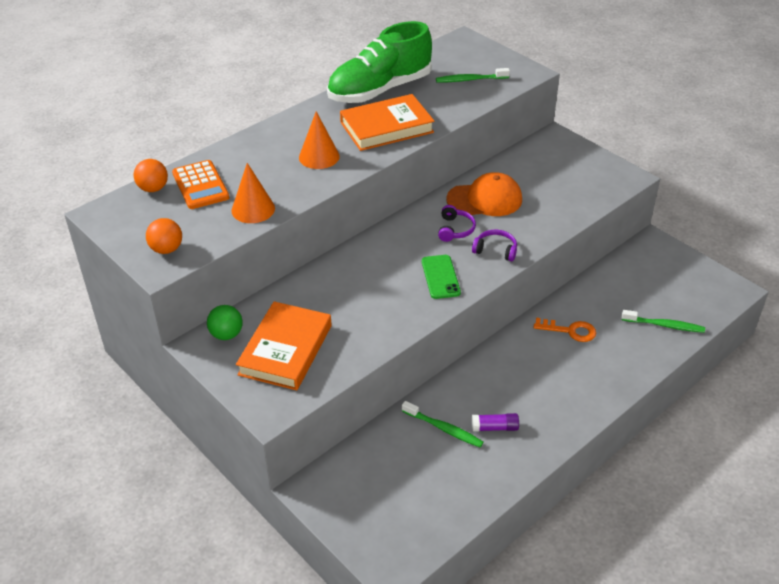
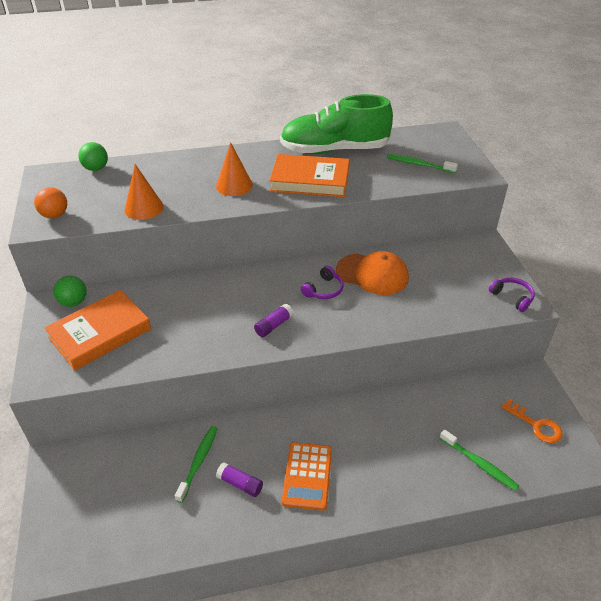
camera: 30 degrees right, 0 degrees up
(153, 188) = (96, 168): orange ball -> green ball
(200, 185) = (128, 177): orange calculator -> orange calculator (307, 476)
(440, 277) = (274, 325): green phone -> purple glue stick
(443, 428) = (198, 462): green toothbrush -> green toothbrush turned 135 degrees counterclockwise
(495, 250) = (342, 321): purple headphones -> purple headphones (512, 297)
(570, 331) = (382, 426): orange key -> orange key (536, 425)

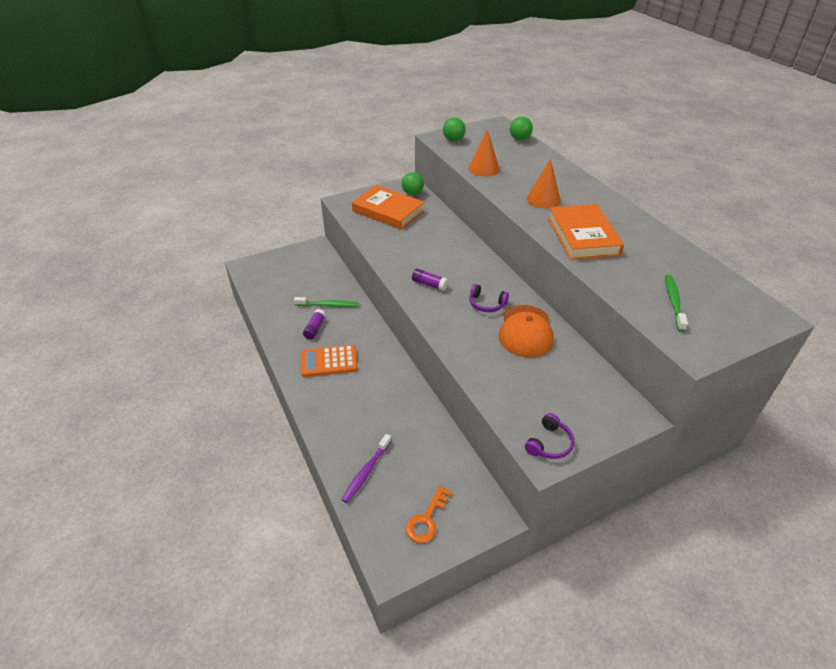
camera: 75 degrees right, 0 degrees up
(55, 215) = (453, 140): orange ball -> green ball
(334, 150) = (650, 242): green shoe -> none
(479, 464) = (366, 472): green toothbrush -> purple toothbrush

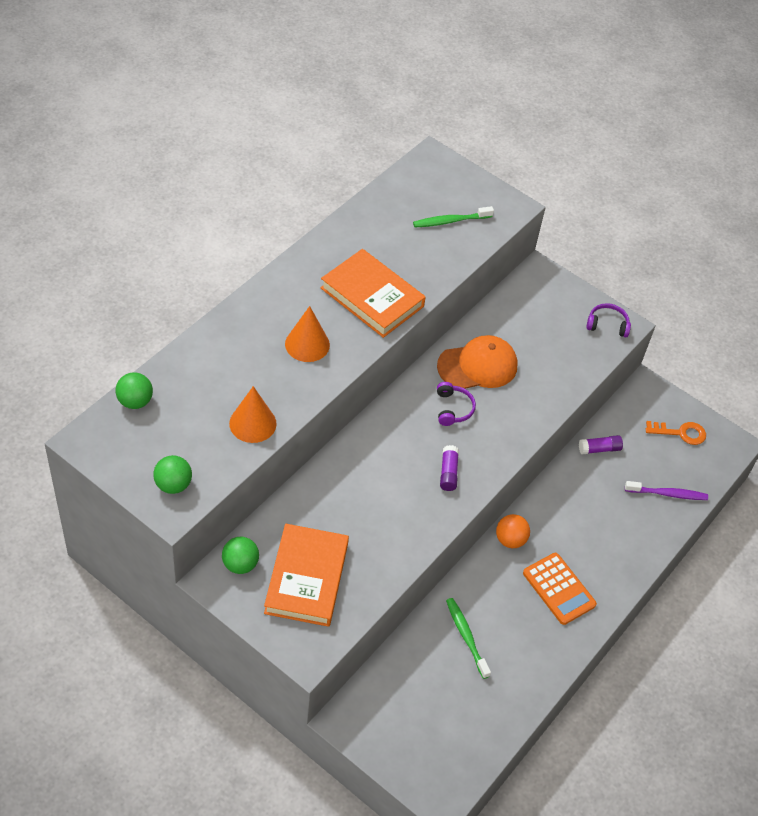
camera: 120 degrees left, 10 degrees up
(315, 328) = (516, 631): purple glue stick -> purple glue stick (599, 449)
(383, 350) = (510, 540): none -> orange ball
(583, 236) = (372, 297): orange book -> orange book turned 75 degrees clockwise

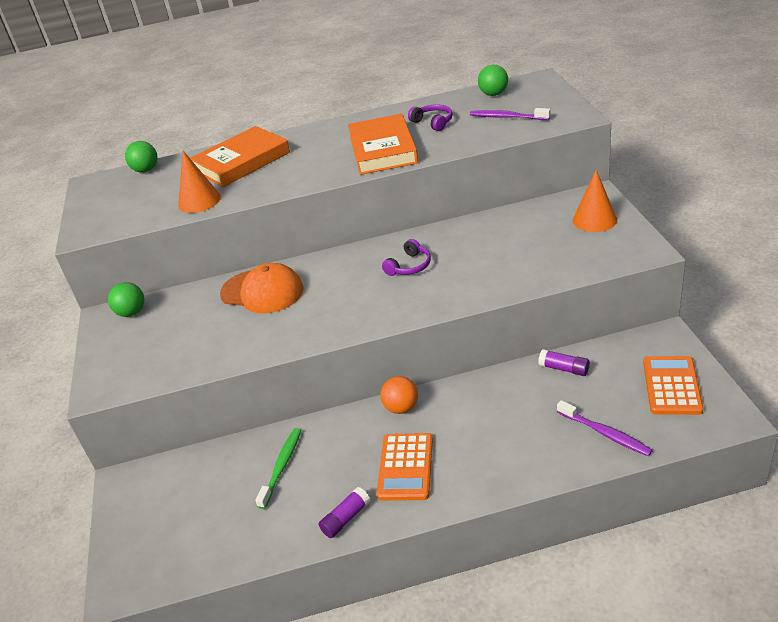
camera: 50 degrees right, 15 degrees down
(173, 485) = (103, 220): green ball -> green ball (493, 94)
(306, 578) = (162, 339): orange book -> orange book (242, 162)
(307, 344) = (298, 166): orange cone -> orange cone (594, 220)
(448, 472) = (354, 308): purple glue stick -> purple glue stick (346, 518)
(450, 221) = (507, 117): green toothbrush -> purple toothbrush
(478, 366) = (465, 243): orange cap -> orange cap (262, 292)
(607, 325) = (628, 246): purple headphones -> purple headphones (433, 122)
(680, 433) = (671, 386): orange key -> orange calculator

